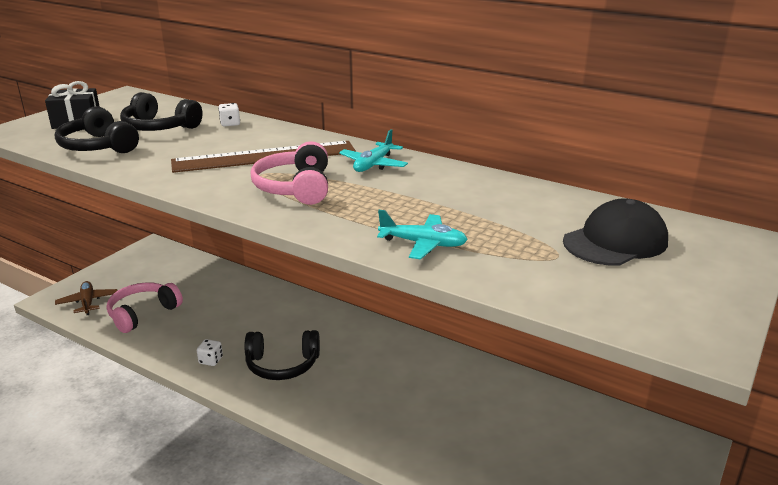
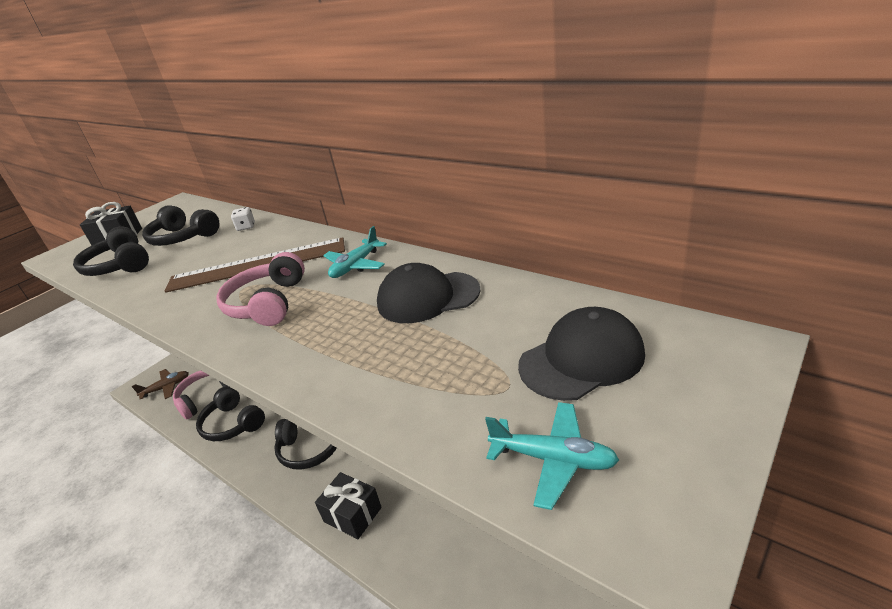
camera: 10 degrees right, 5 degrees up
(88, 302) = (166, 388): brown plane -> brown plane turned 75 degrees clockwise
(182, 339) = (232, 424): none -> black headphones
(211, 360) = (251, 446): white dice -> none
(342, 421) = (352, 514): none -> black gift
(423, 244) = (363, 376): turquoise plane -> turquoise plane (553, 459)
(459, 193) = (428, 297): none -> black cap

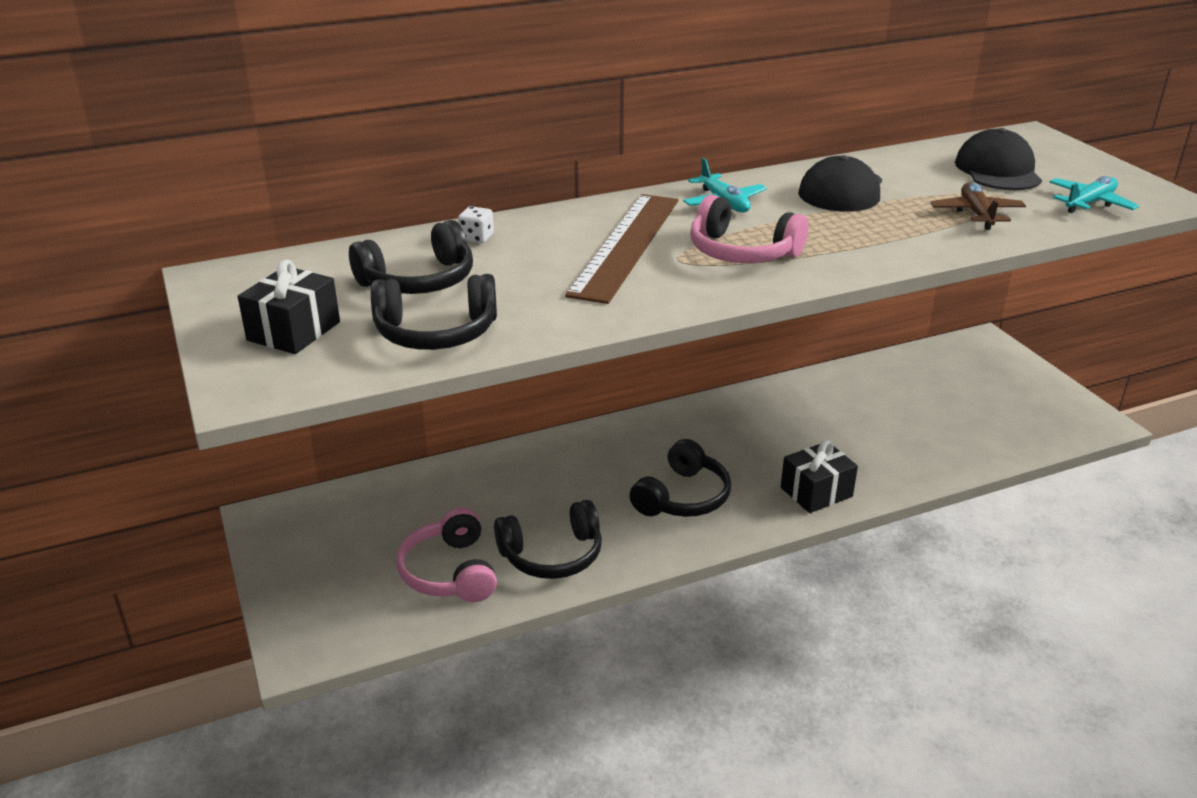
camera: 65 degrees left, 0 degrees up
(166, 388) = (356, 616): brown plane -> brown plane (976, 214)

